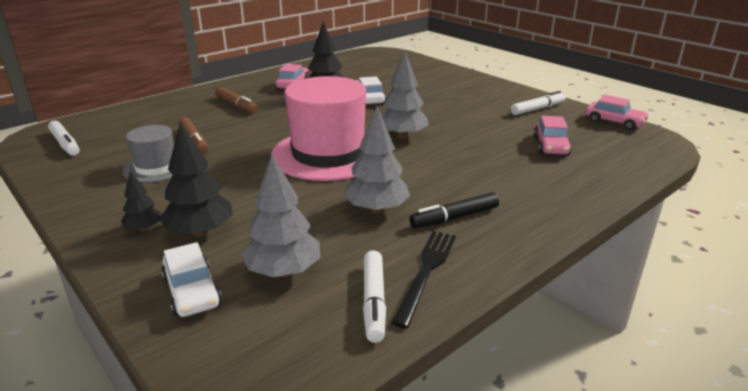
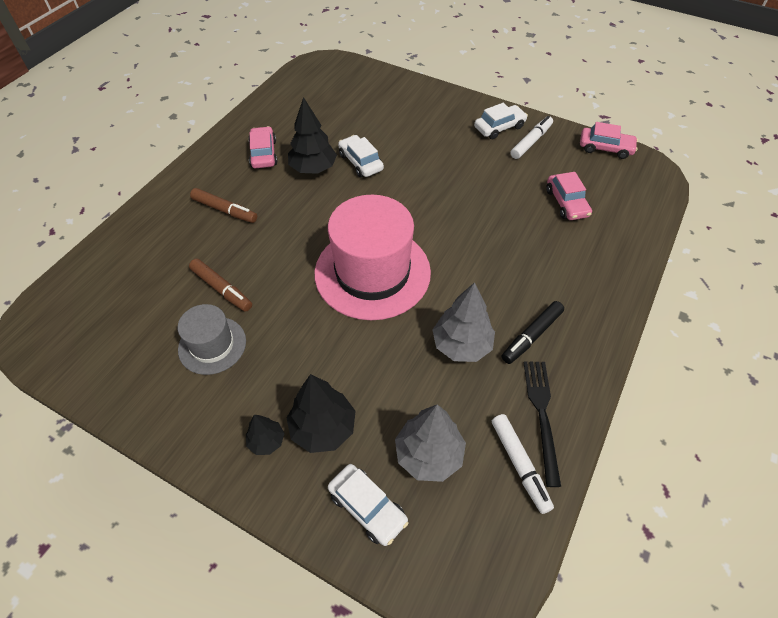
camera: 20 degrees left, 25 degrees up
(65, 144) = (78, 334): white marker -> none
(402, 136) = (427, 223): grey tree -> none
(511, 98) = (499, 127): none -> white car

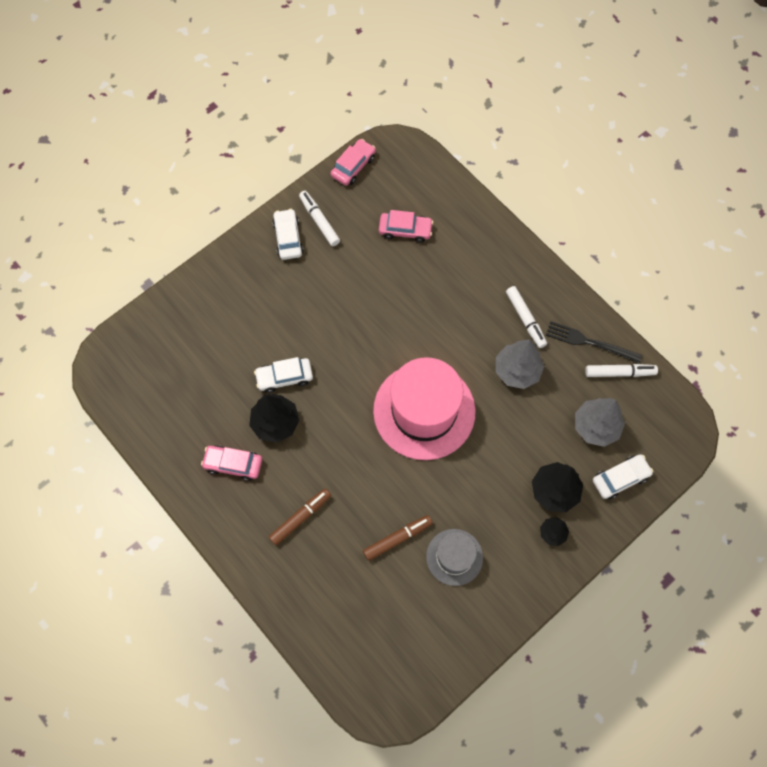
camera: 70 degrees left, 15 degrees up
(531, 336) = (525, 319): black marker -> white marker

